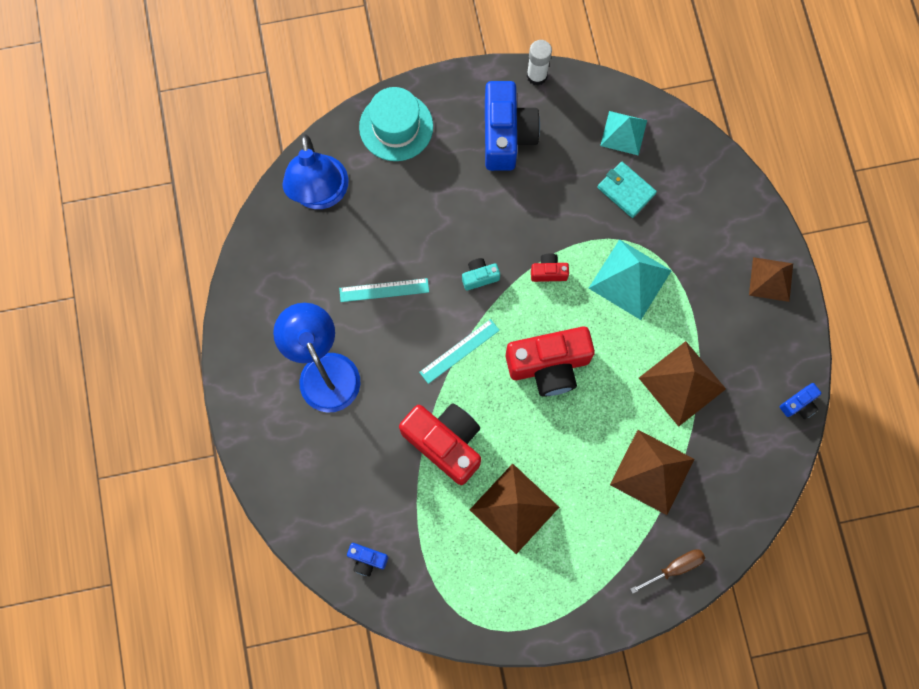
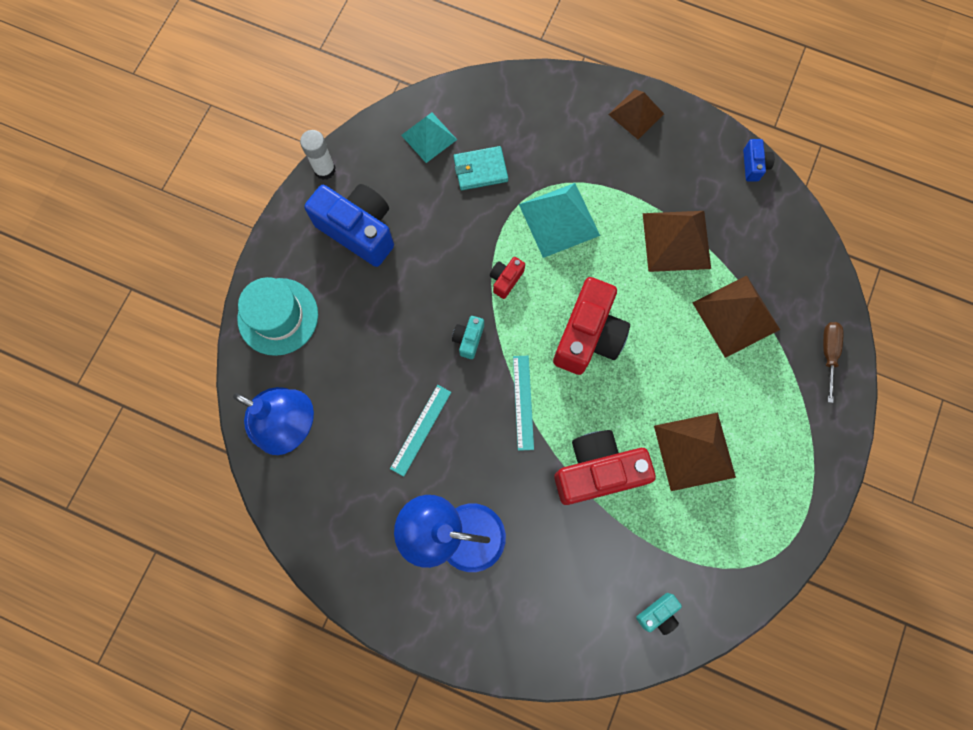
camera: 55 degrees left, 0 degrees up
(367, 559) = (658, 614): blue camera -> turquoise camera

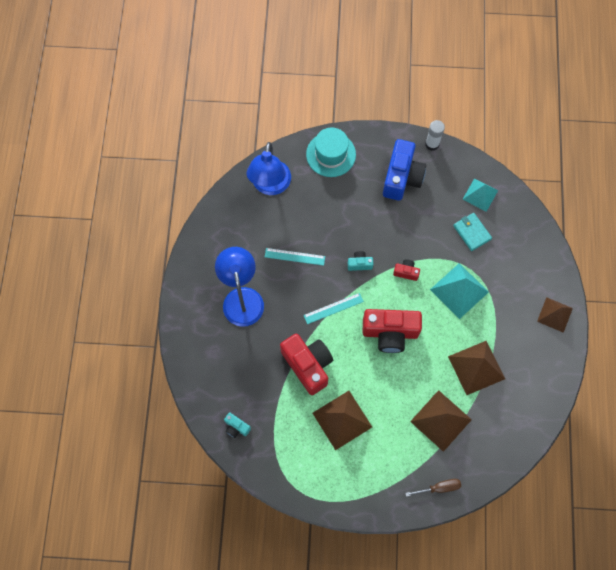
camera: 70 degrees right, 5 degrees down
(753, 165) = (552, 402): blue camera -> none

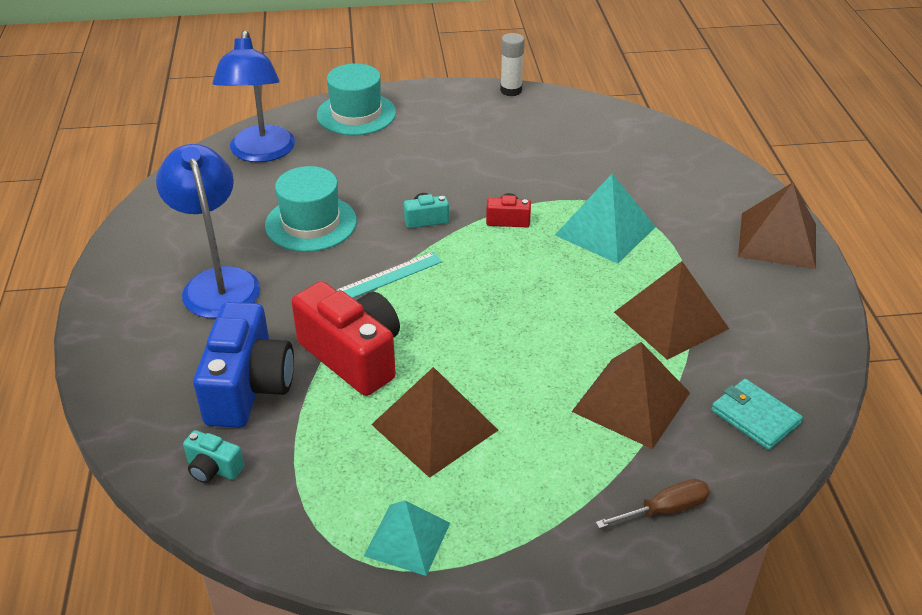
camera: 10 degrees left, 30 degrees down
(294, 256) = (311, 223): turquoise ruler -> turquoise hat
(390, 333) = (499, 295): red camera -> none
(402, 177) = (473, 125): blue camera -> blue camera (248, 387)
(472, 232) = (602, 167): turquoise wallet -> turquoise wallet (755, 417)
(480, 195) = (601, 129): turquoise pyramid -> turquoise pyramid (407, 539)
(555, 314) = (777, 240): brown pyramid -> brown pyramid, size x1.51

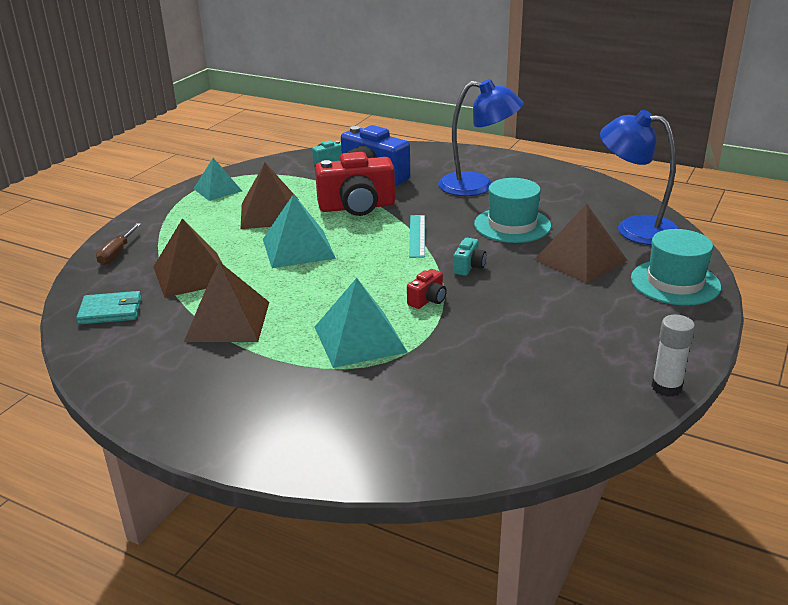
camera: 125 degrees right, 10 degrees down
(497, 350) = (298, 248): none -> turquoise pyramid
(777, 240) = (227, 429): brown pyramid -> brown pyramid (580, 260)

